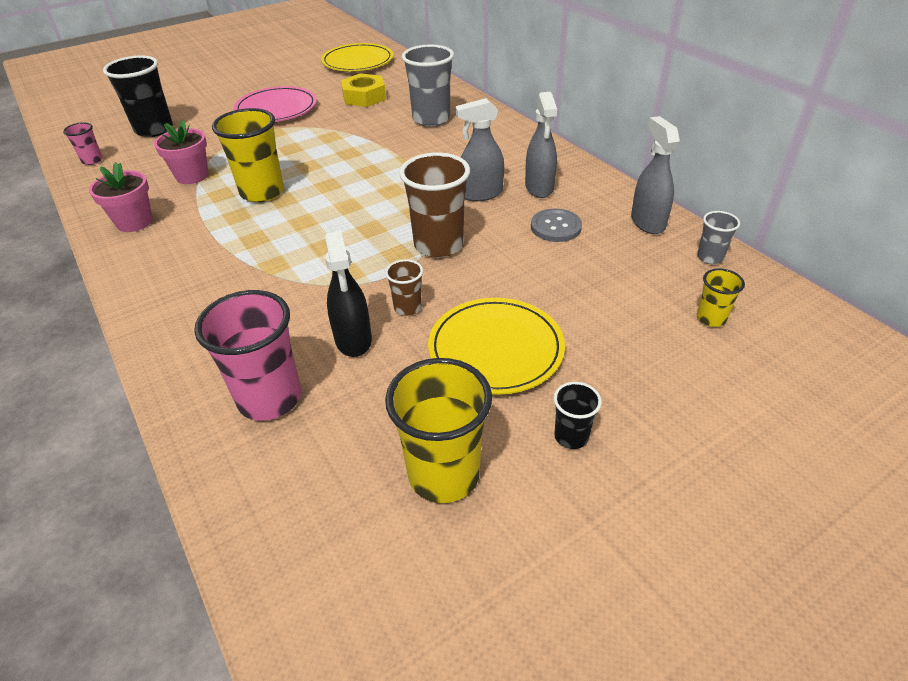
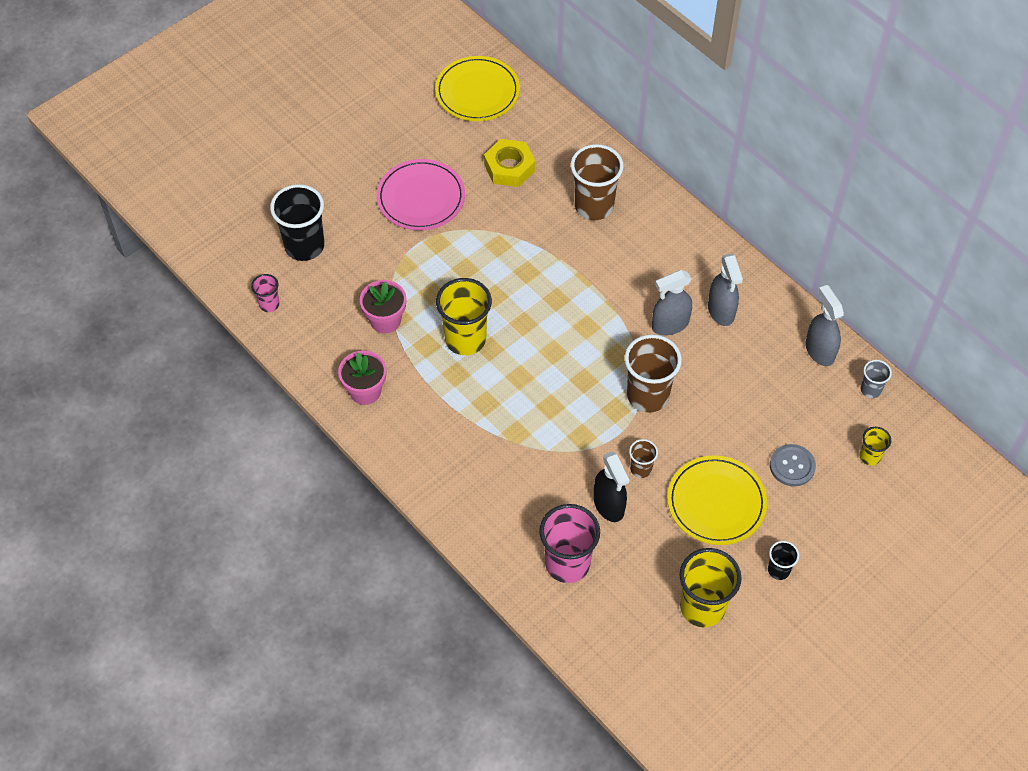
camera: 10 degrees left, 15 degrees up
(431, 119) = (594, 206): grey cup -> brown cup
(556, 227) = (742, 364): grey button -> grey button (792, 466)

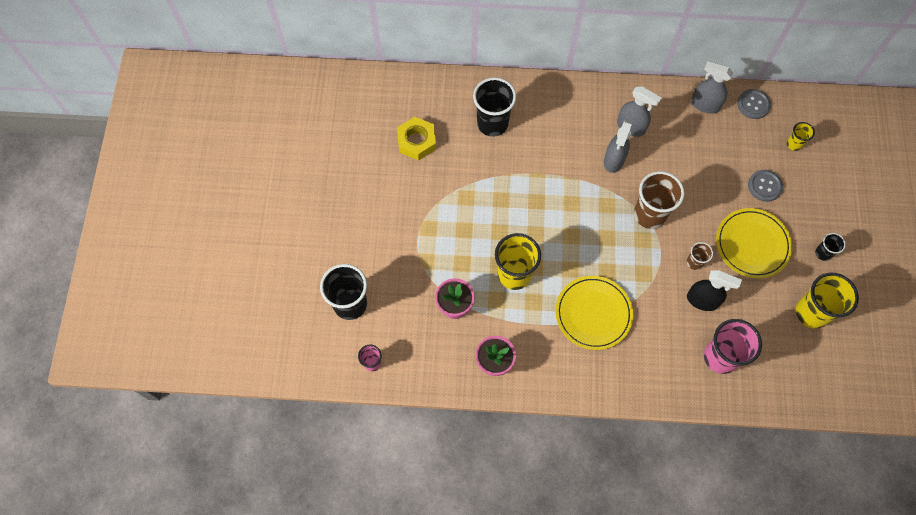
camera: 45 degrees left, 10 degrees up
(421, 198) = (386, 207): pink plate -> none
(477, 92) = (342, 108): yellow plate -> yellow plate (593, 313)
(594, 206) = (492, 123): brown cup -> black cup
(870, 390) = (753, 104): grey cup -> grey button

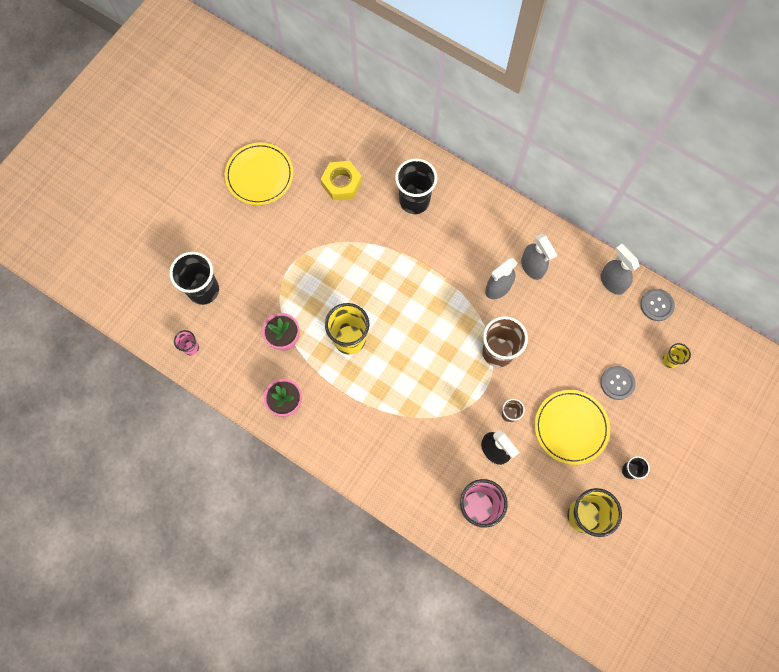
camera: 30 degrees right, 5 degrees up
(593, 313) = (394, 409): yellow plate -> yellow plate (259, 175)

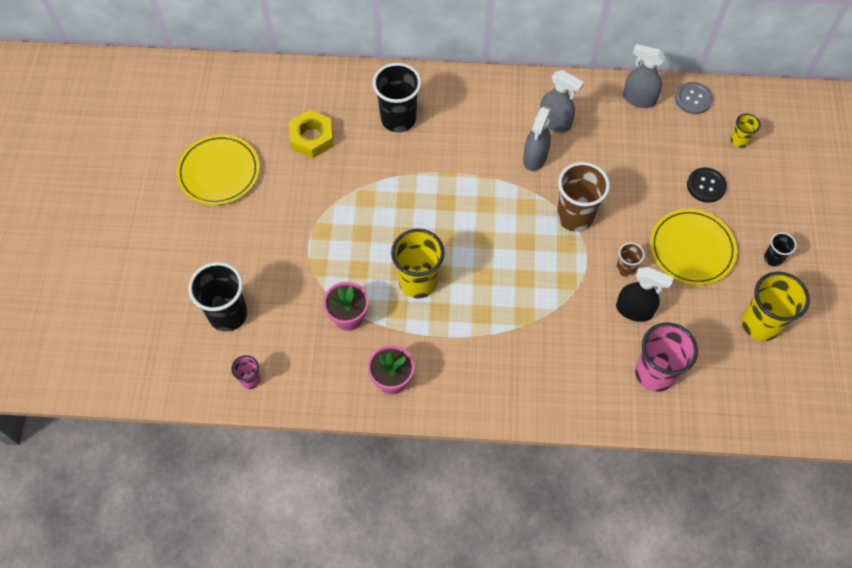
camera: 30 degrees left, 10 degrees down
(617, 383) = (706, 186): grey button -> black button

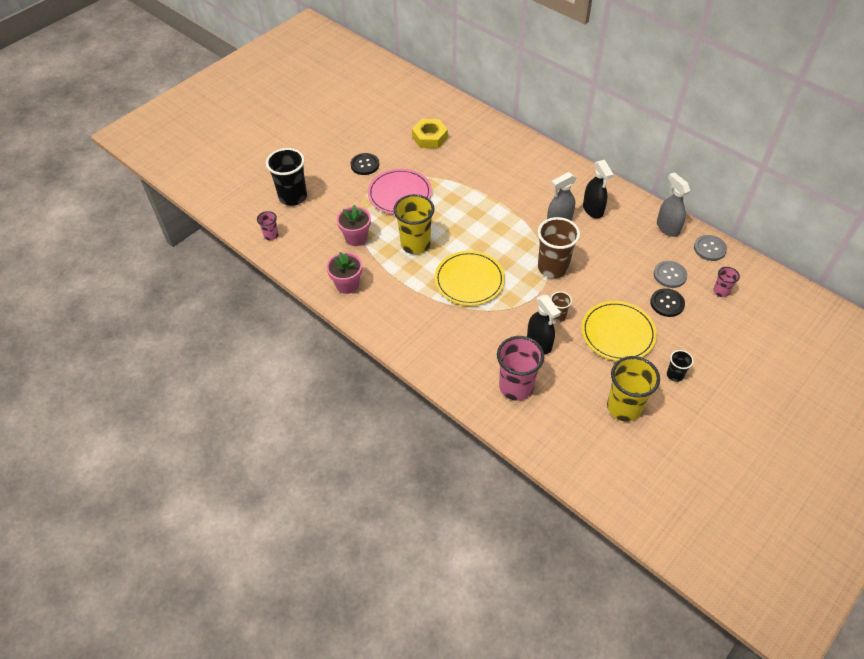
camera: 40 degrees right, 10 degrees down
(219, 172) = (360, 126): yellow plate -> yellow plate (469, 280)
(271, 219) = (365, 165): none -> black button
(345, 231) = (399, 194): none -> pink plate
(398, 119) = (491, 155): black cup -> none
(555, 122) = (593, 210): grey spray bottle -> black spray bottle
(683, 152) = (669, 275): none -> grey button
(739, 141) = (721, 291): yellow cup -> pink cup

